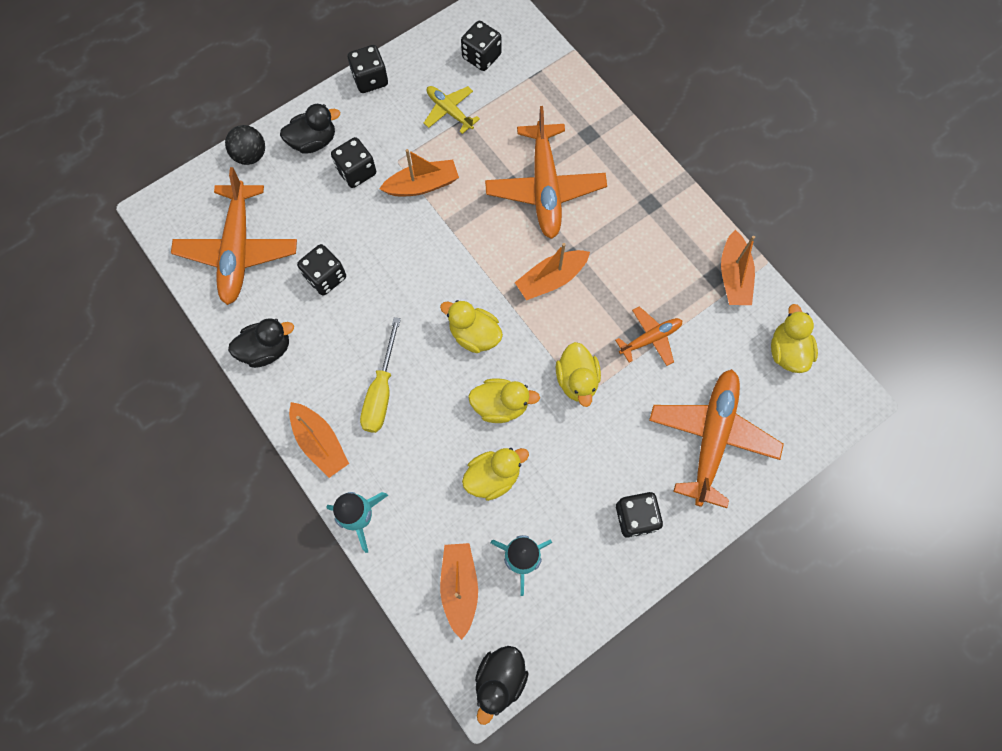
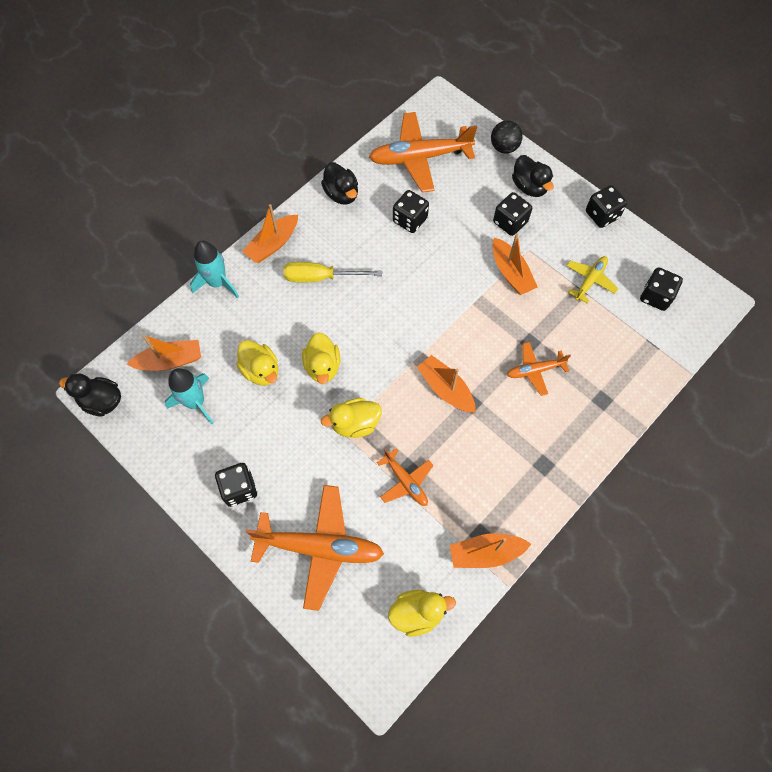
camera: 80 degrees right, 5 degrees down
(474, 335) = (381, 336): yellow duck -> none
(545, 188) = (535, 370): orange plane -> orange plane, size x0.53

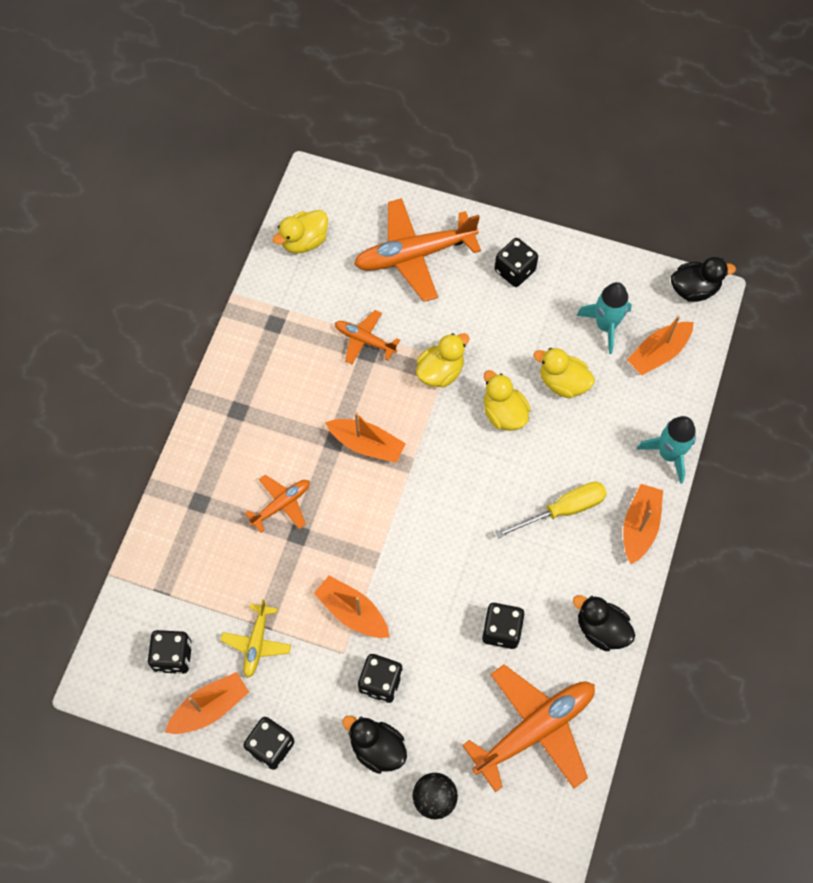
camera: 155 degrees right, 0 degrees up
(485, 553) = (264, 311): orange boat -> orange boat (210, 707)

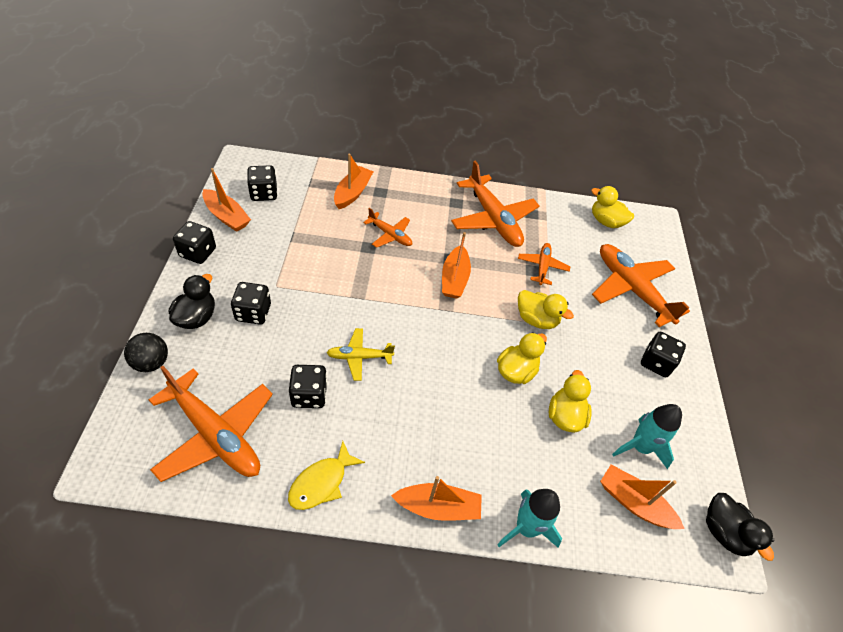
camera: 70 degrees right, 15 degrees down
(256, 643) = (278, 235): yellow plane -> yellow plane (359, 357)
(276, 373) = (493, 219): none -> orange plane
(352, 612) = (311, 287): orange boat -> orange boat (352, 193)
(563, 510) = (437, 432): yellow screwdriver -> none
(601, 629) = (321, 482): black duck -> yellow fish

